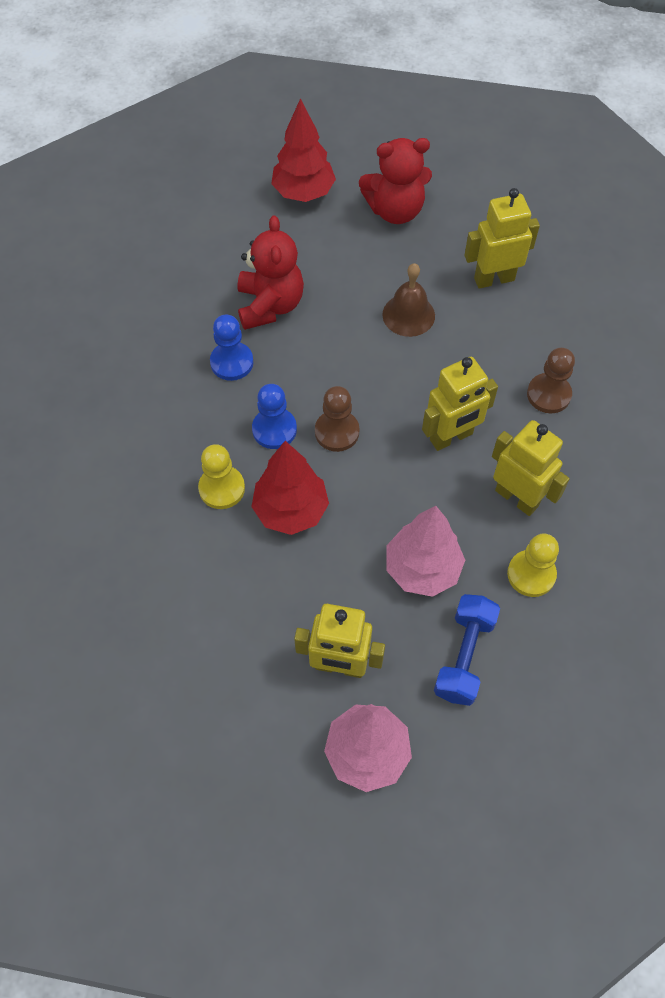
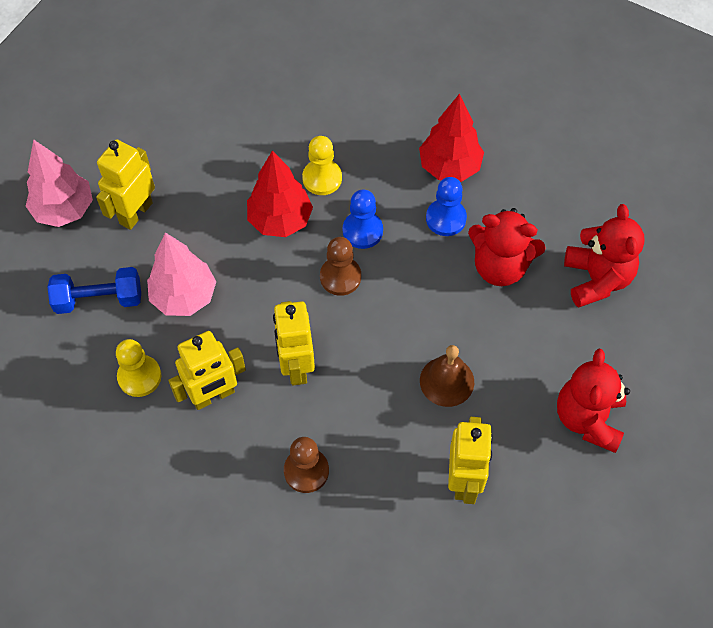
camera: 110 degrees right, 0 degrees up
(254, 232) = (596, 279): none -> red teddy bear
(303, 193) = (638, 339): red tree -> red tree (449, 167)
(464, 656) = (99, 299): blue dumbbell -> blue dumbbell turned 45 degrees counterclockwise

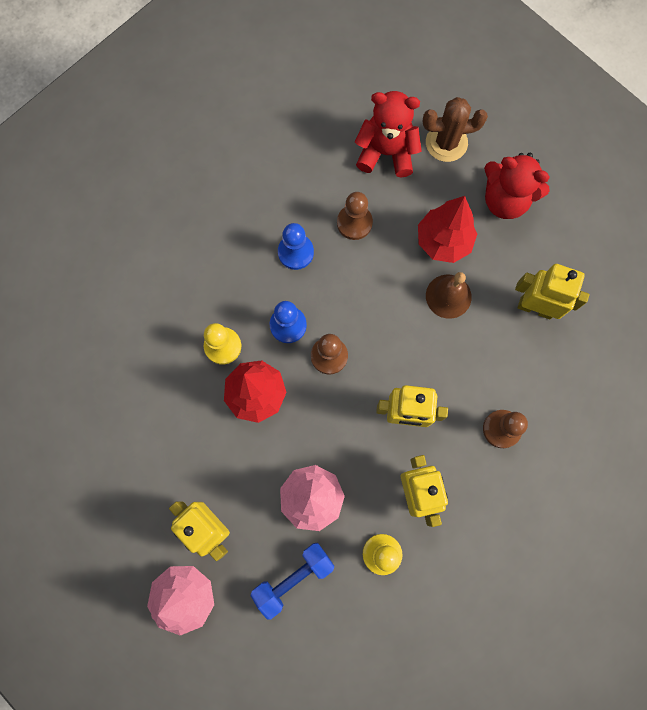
camera: 75 degrees left, 15 degrees up
(99, 299) = (293, 578): blue dumbbell -> blue dumbbell turned 45 degrees clockwise
(449, 167) = (244, 234): red tree -> red tree (443, 241)
(500, 266) = (354, 223): red teddy bear -> brown pawn
(635, 339) = (446, 143): none -> brown cactus

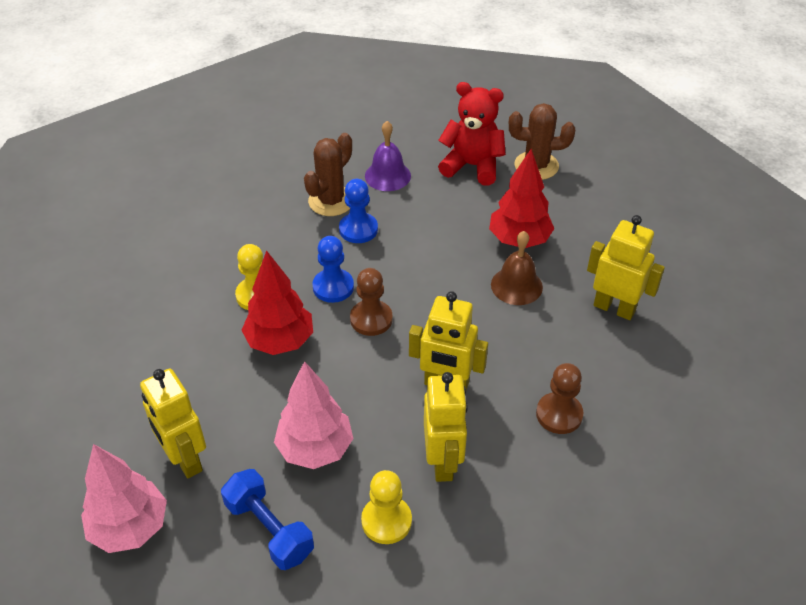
camera: 10 degrees right, 30 degrees down
(263, 220) = (331, 201): none -> brown cactus
(293, 578) = (269, 529): blue dumbbell -> blue dumbbell turned 75 degrees clockwise
(309, 179) = (387, 175): none -> purple bell
(354, 223) = (426, 214): brown pawn -> none
(505, 200) = (592, 216): red teddy bear -> none

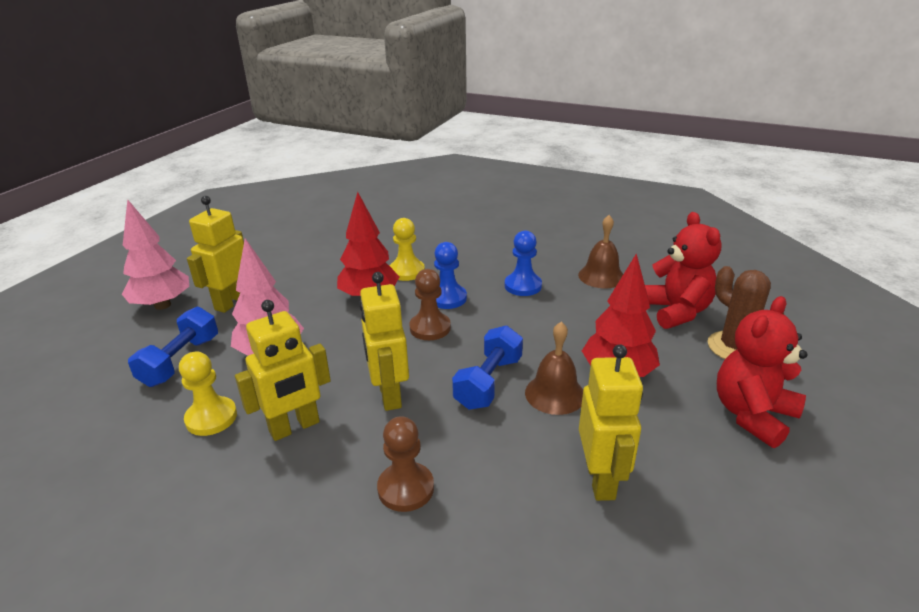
camera: 60 degrees right, 15 degrees down
(331, 201) = (538, 263): brown cactus -> none
(387, 175) = (601, 276): purple bell -> brown bell
(476, 316) = (488, 382): none -> blue dumbbell
(605, 204) = (752, 415): none -> red teddy bear

